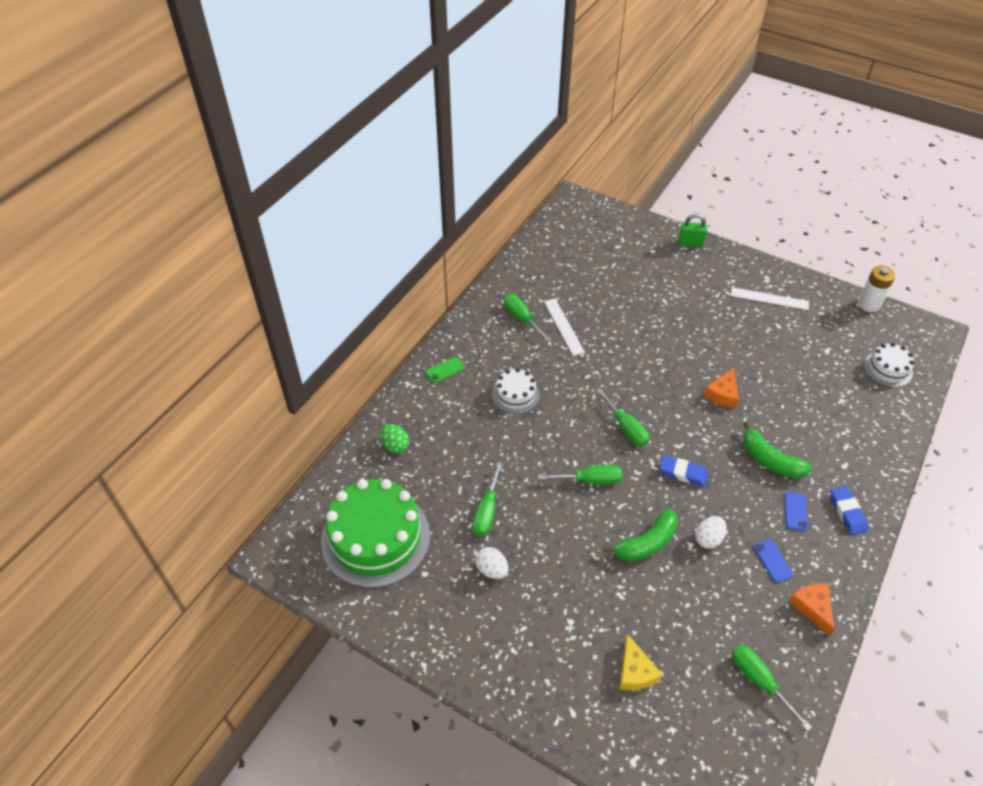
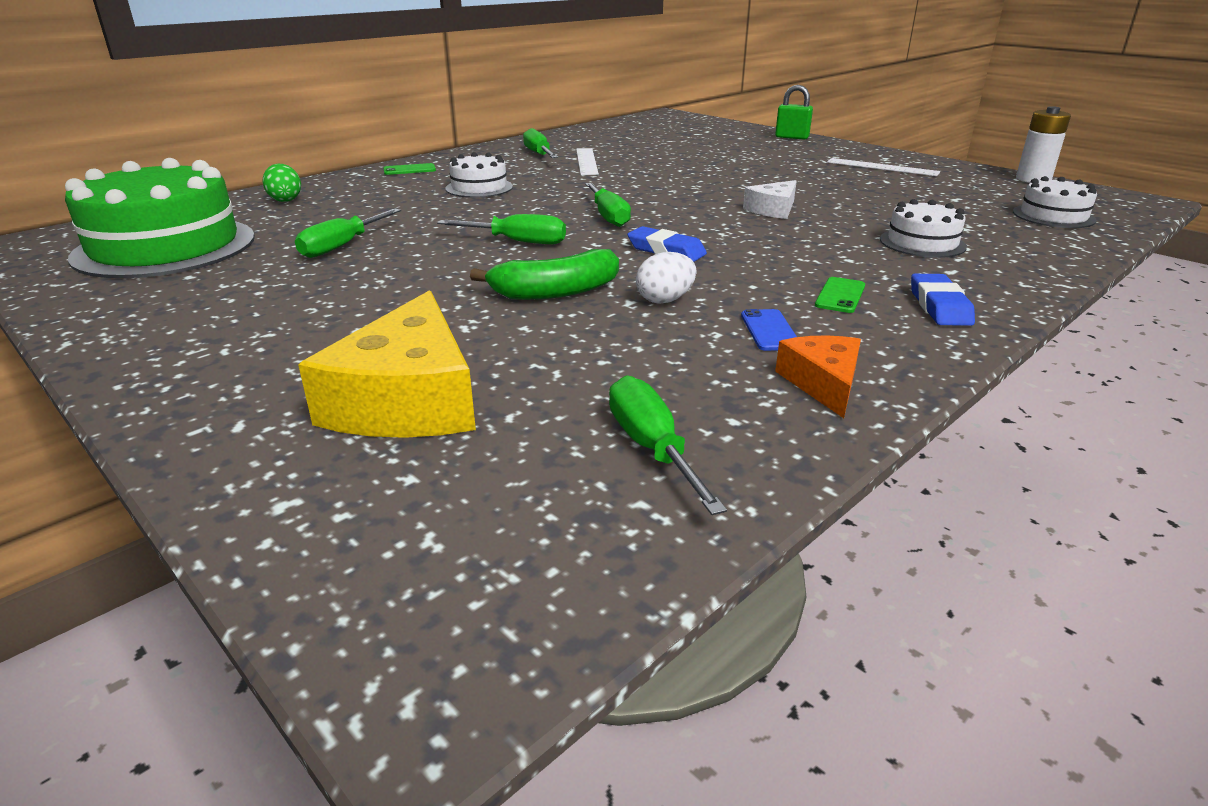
camera: 15 degrees right, 20 degrees down
(492, 570) = (288, 284): white egg -> none
(635, 671) = (408, 399): yellow cheese -> yellow cheese, size x1.81
(722, 394) = (773, 209): orange cheese -> white cheese
(769, 460) = (818, 255): green banana -> none
(795, 511) = (840, 295): blue phone -> green phone
(822, 428) = (922, 243): none -> white cake

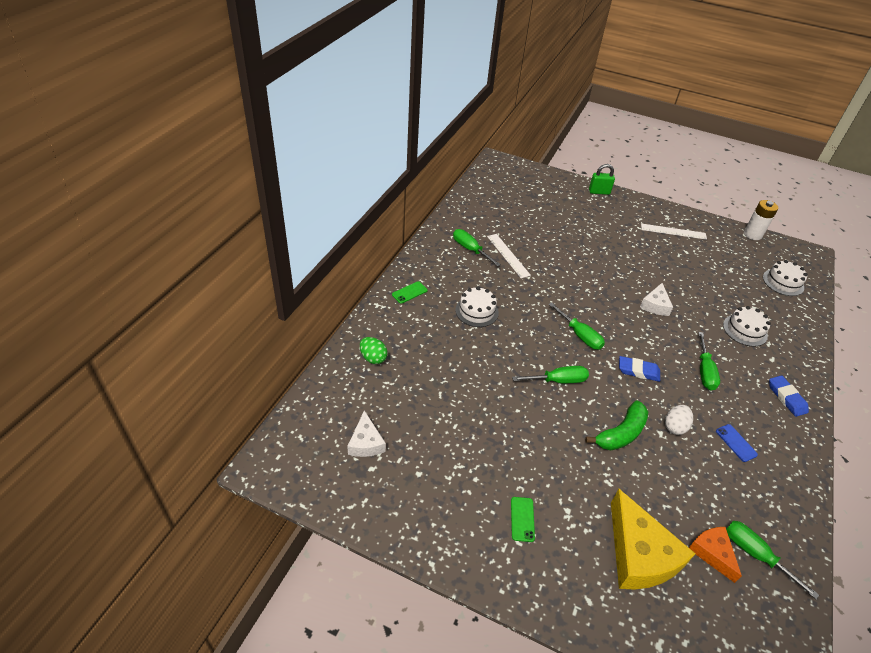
camera: 25 degrees left, 15 degrees up
(165, 247) = (366, 442): green cake -> white cheese
(342, 246) = (469, 412): green screwdriver -> green screwdriver (704, 371)
(823, 383) = (782, 482): orange cheese -> orange cheese (712, 553)
(840, 295) = (743, 399): green phone -> green phone (522, 519)

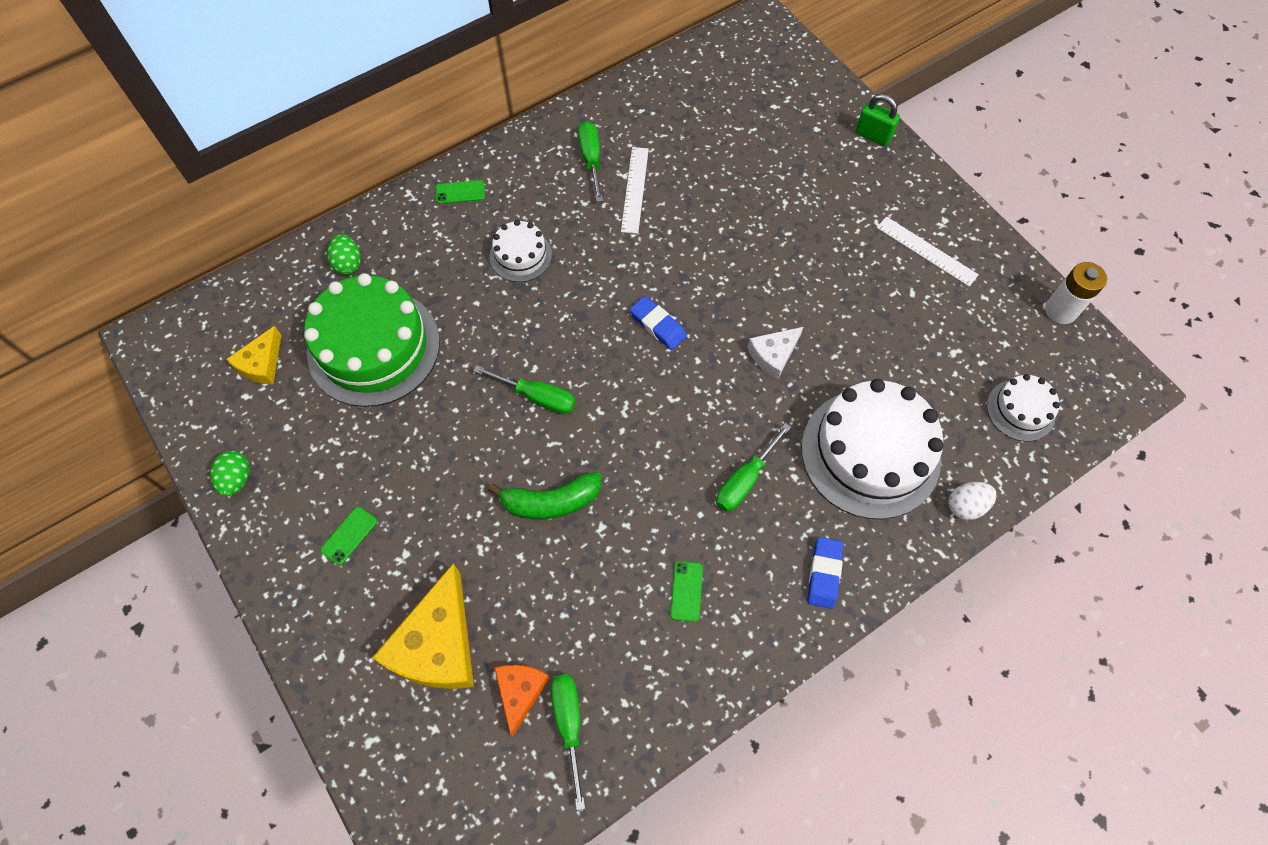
camera: 35 degrees right, 20 degrees up
(366, 442) = (261, 364): white cheese -> yellow cheese
(413, 525) = (237, 479): none -> green egg
(434, 398) = (374, 347): none -> green cake
(579, 335) = (623, 349): green screwdriver -> none
(638, 371) = (653, 435): blue eraser -> blue eraser (658, 325)
(675, 426) = (627, 529): white egg -> white egg (966, 506)
(736, 443) = (686, 591): blue phone -> green phone
(745, 330) = (870, 453): white cake -> white cake, size x2.01

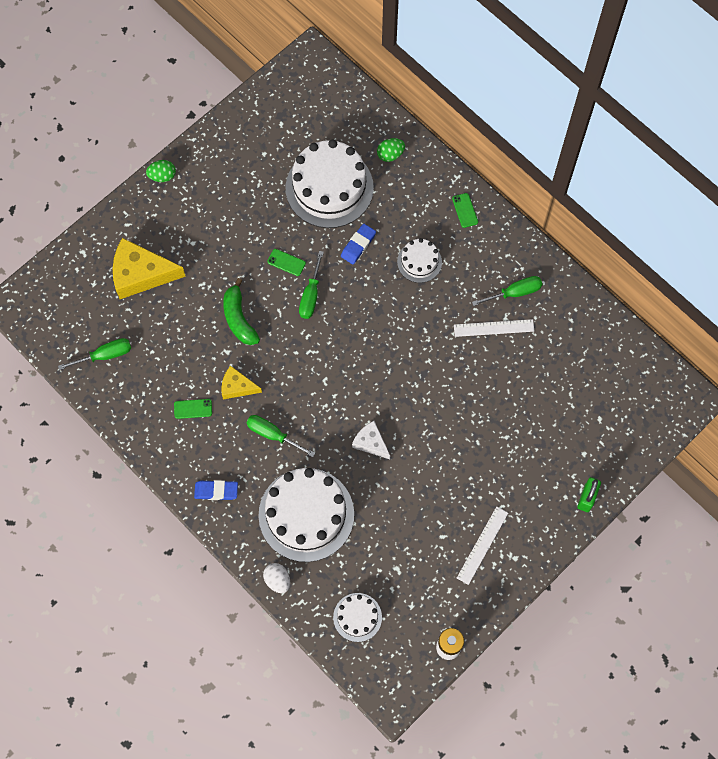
camera: 80 degrees right, 5 degrees up
(237, 479) = (225, 136): green egg -> green egg (162, 176)
(261, 364) = (305, 126): yellow cheese -> yellow cheese (237, 386)
(349, 535) = (199, 209): green phone -> green phone (286, 262)
(374, 347) = (329, 188): green cake -> white cake
(520, 692) = (119, 325): orange cheese -> none
(658, 325) = (380, 362): blue eraser -> blue eraser (358, 245)

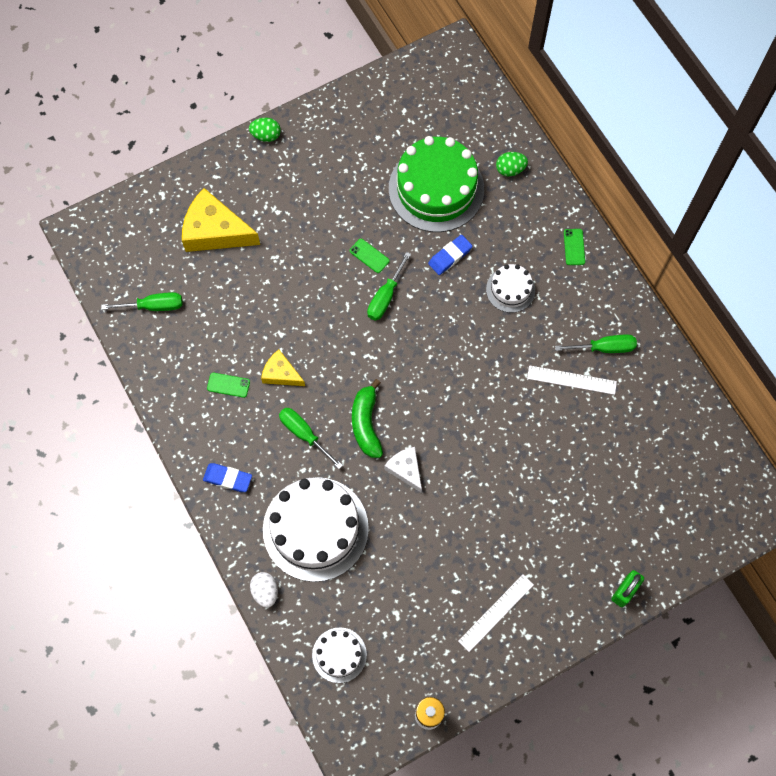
camera: 15 degrees right, 0 degrees up
(239, 318) = (303, 302): green banana -> green banana (366, 424)
(329, 188) = (436, 189): white cake -> green cake

